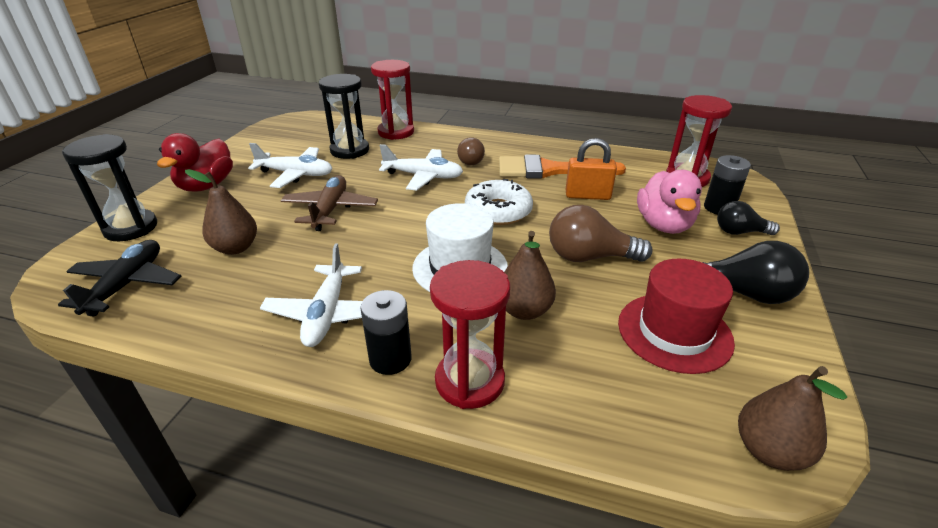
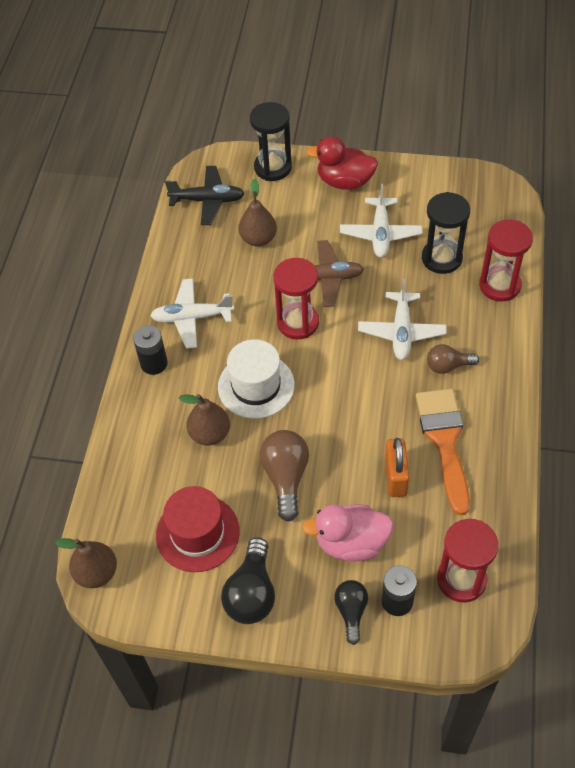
camera: 85 degrees right, 20 degrees up
(469, 381) = (139, 409): red hourglass -> red hourglass (298, 323)
(498, 211) = (348, 402): white donut -> none

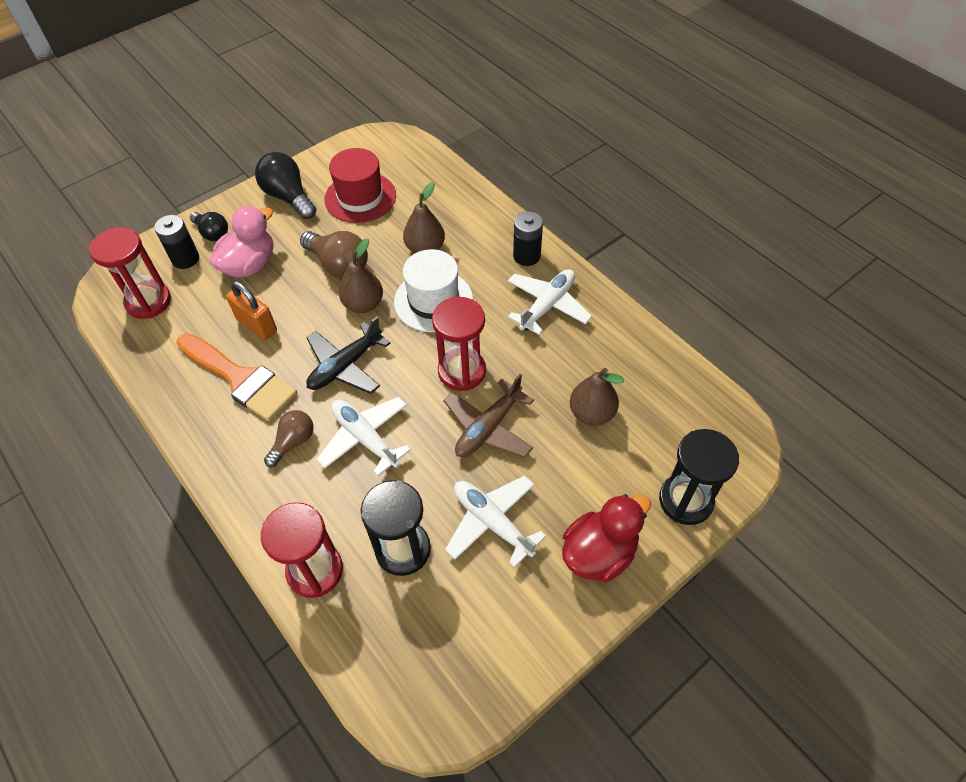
camera: 130 degrees right, 0 degrees up
(96, 573) = (395, 141): brown pear -> brown pear (363, 304)
(207, 200) = (686, 409): black plane -> black plane (345, 366)

